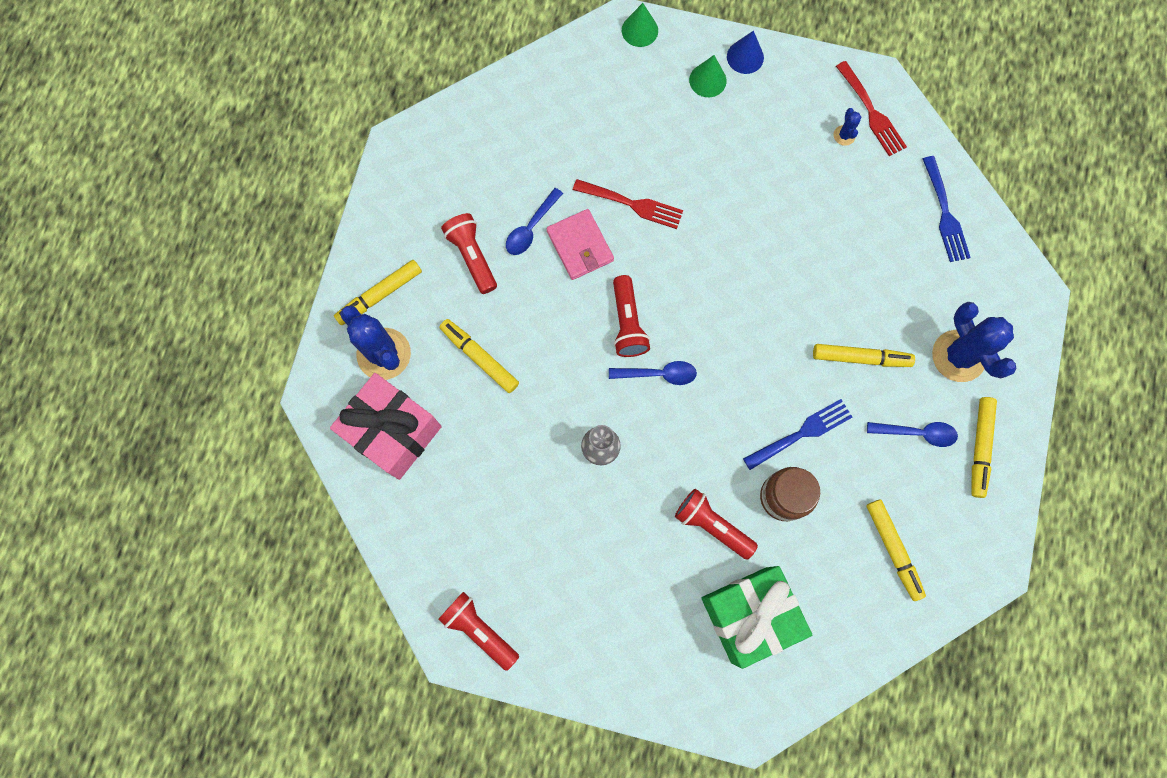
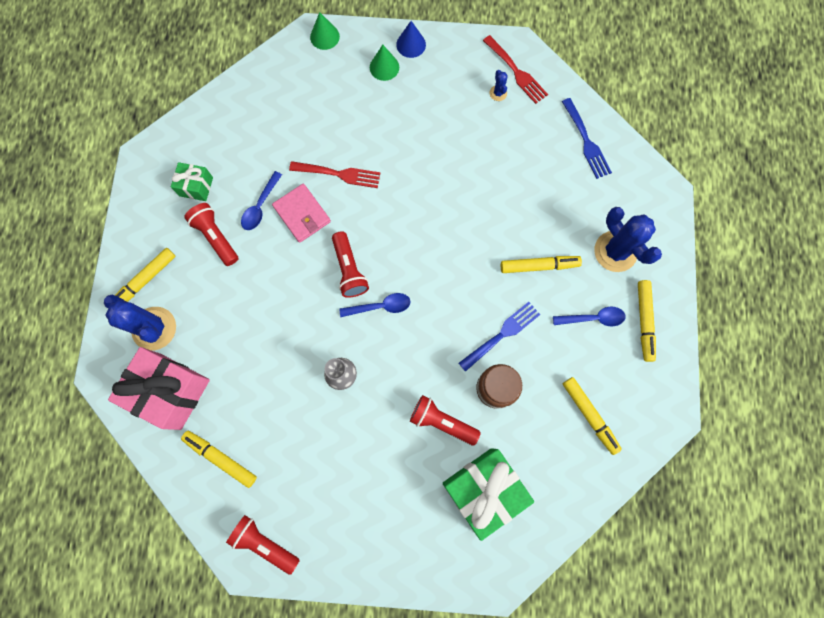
camera: 10 degrees left, 0 degrees up
(457, 191) = (196, 186): none -> green gift
(480, 357) = (233, 318): yellow marker -> yellow marker (221, 458)

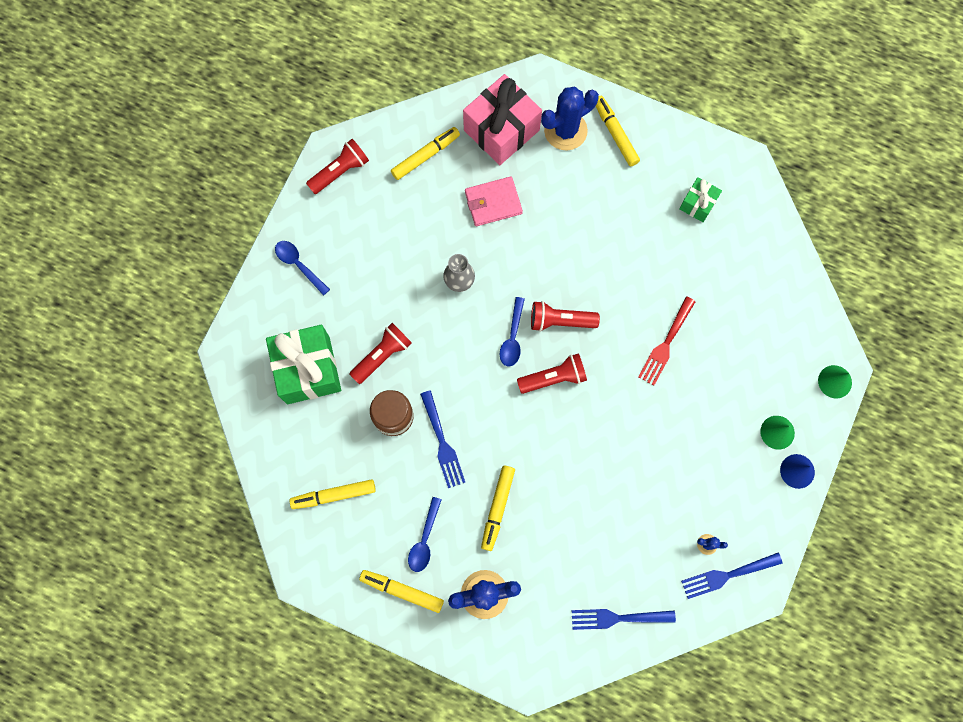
camera: 110 degrees right, 0 degrees up
(216, 237) = (637, 208): red flashlight -> red flashlight (553, 378)
(260, 206) = (656, 258): blue spoon -> blue spoon (299, 265)
(302, 214) = (634, 294): pink wallet -> pink wallet (493, 203)
(516, 72) = (727, 575): red fork -> blue fork

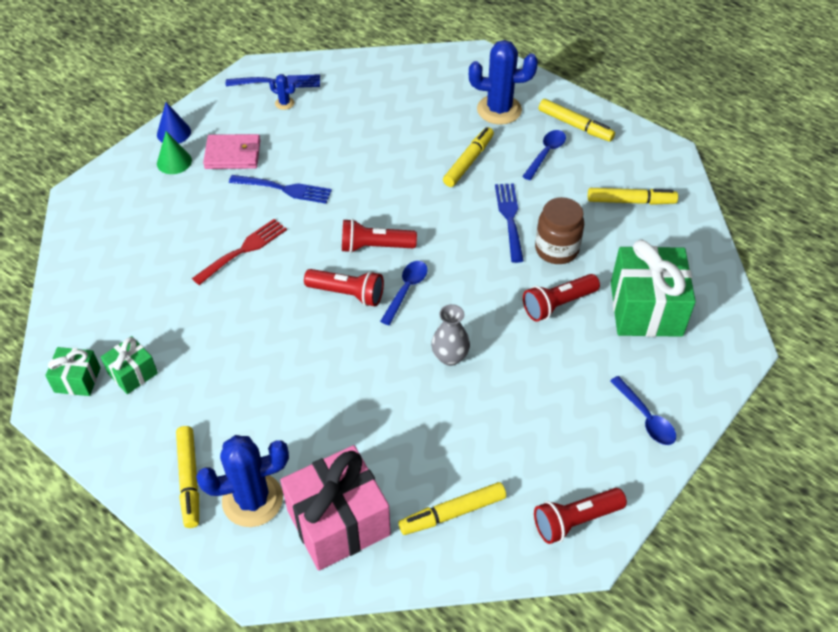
camera: 165 degrees left, 25 degrees down
(493, 203) = (381, 433): pink wallet -> pink wallet (233, 154)
(617, 618) = (386, 75): blue fork -> blue fork (285, 189)
(736, 188) = (77, 380): none -> green gift
(835, 381) = (93, 186): green cone -> none

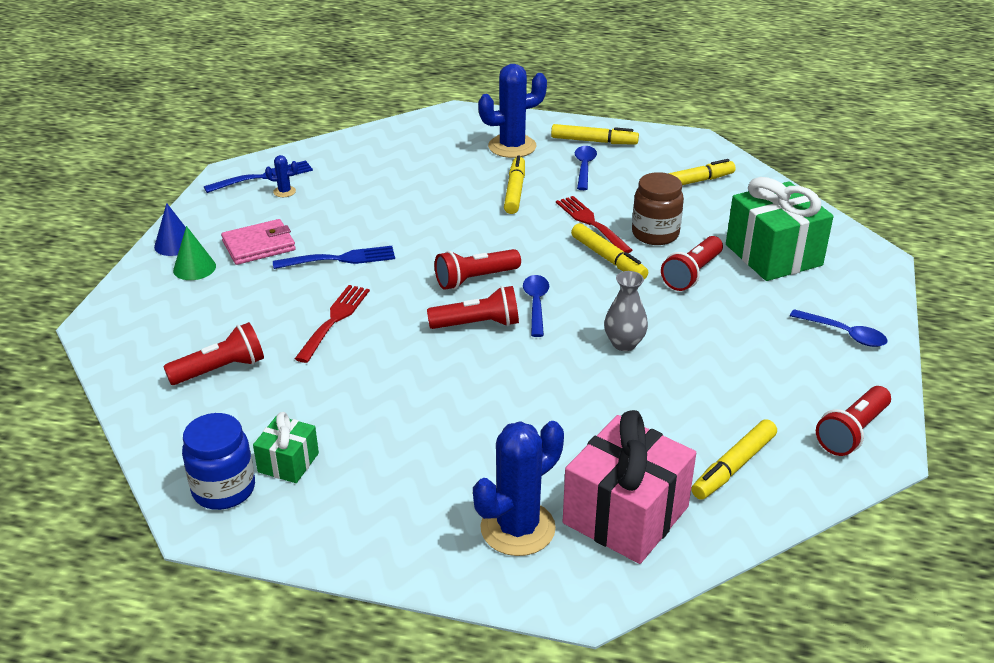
camera: 25 degrees left, 15 degrees down
(77, 380) = (224, 489): green gift -> blue jar
(136, 268) = (220, 369): none -> red flashlight
(189, 480) = (431, 535): yellow marker -> yellow marker (608, 259)
(509, 218) = (591, 223): blue fork -> red fork

